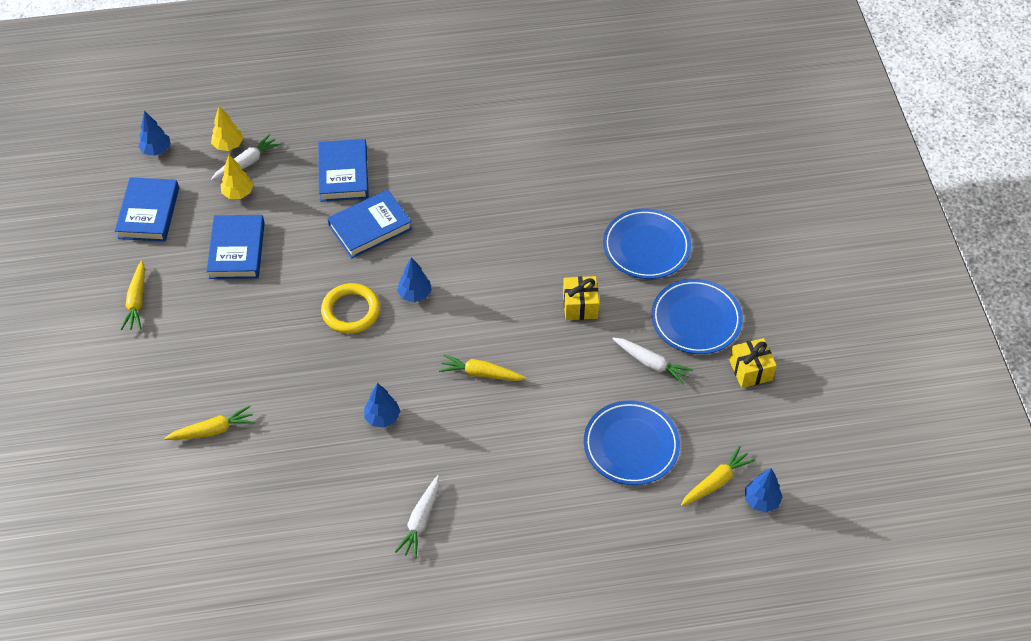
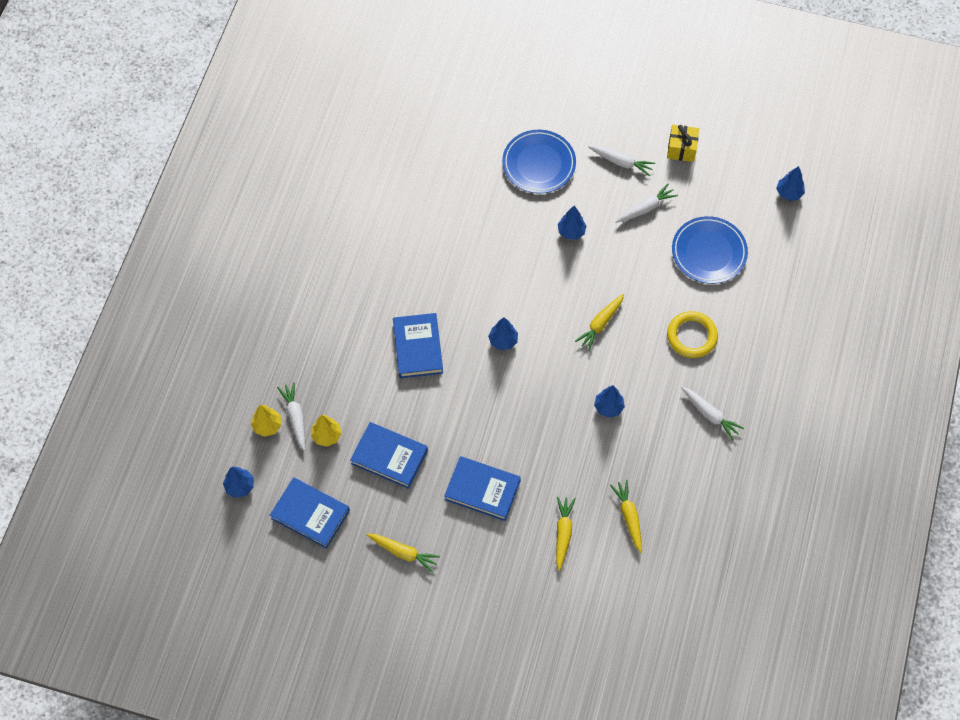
camera: 65 degrees left, 10 degrees up
(344, 174) = (349, 347): blue book -> blue book (482, 490)
(351, 311) = (496, 393): yellow ring -> yellow ring (691, 336)
(580, 306) = (571, 231): yellow gift -> blue tree
(696, 319) = (621, 162): blue plate -> white carrot
(716, 482) = (762, 213): yellow carrot -> yellow carrot (629, 517)

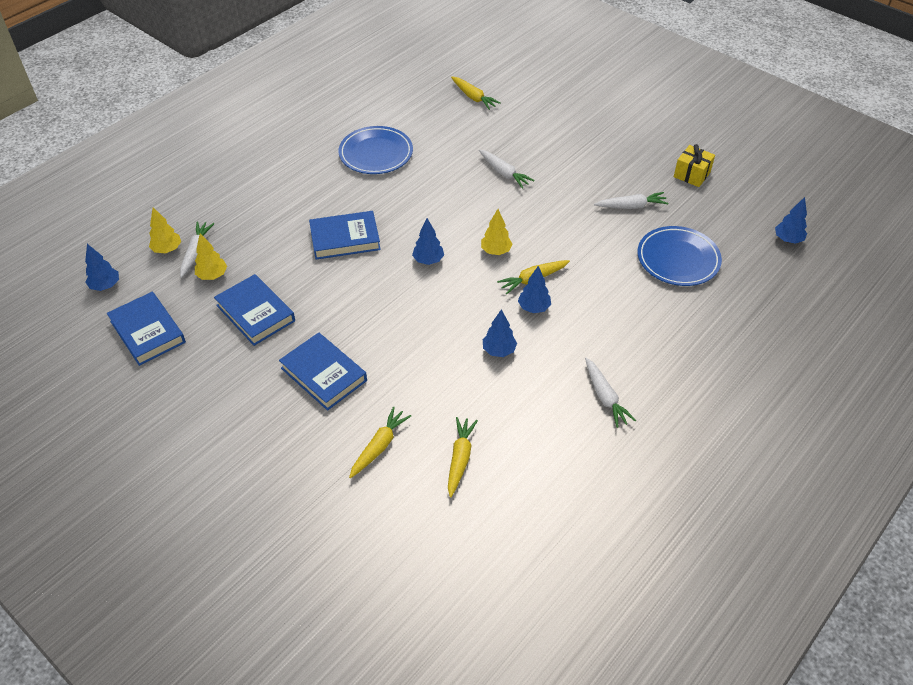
camera: 25 degrees right, 15 degrees down
(403, 552) = (207, 398): yellow carrot -> yellow carrot (473, 97)
(418, 348) = (345, 239): blue book -> blue book turned 60 degrees clockwise
(539, 164) = (547, 145): blue plate -> blue plate (376, 153)
(554, 307) = (495, 251): none -> yellow tree
(571, 231) = (547, 201): blue tree -> blue tree (534, 308)
(621, 162) = (626, 167): white carrot -> white carrot (504, 173)
(691, 336) = (622, 321): yellow ring -> none

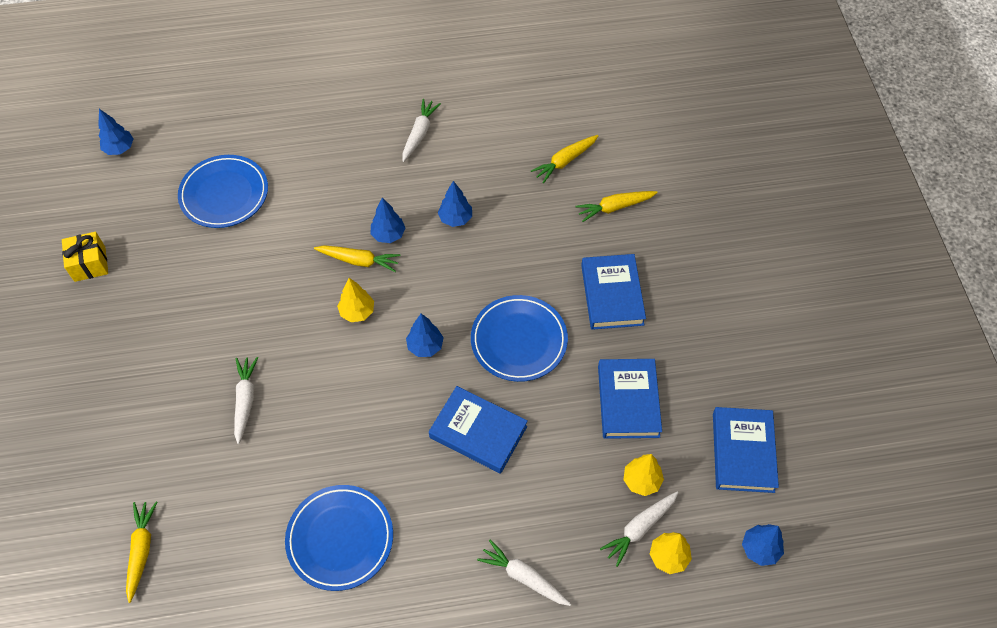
camera: 140 degrees left, 10 degrees up
(367, 302) = (519, 340): none -> blue plate
(631, 206) = (187, 271): white carrot -> white carrot (524, 577)

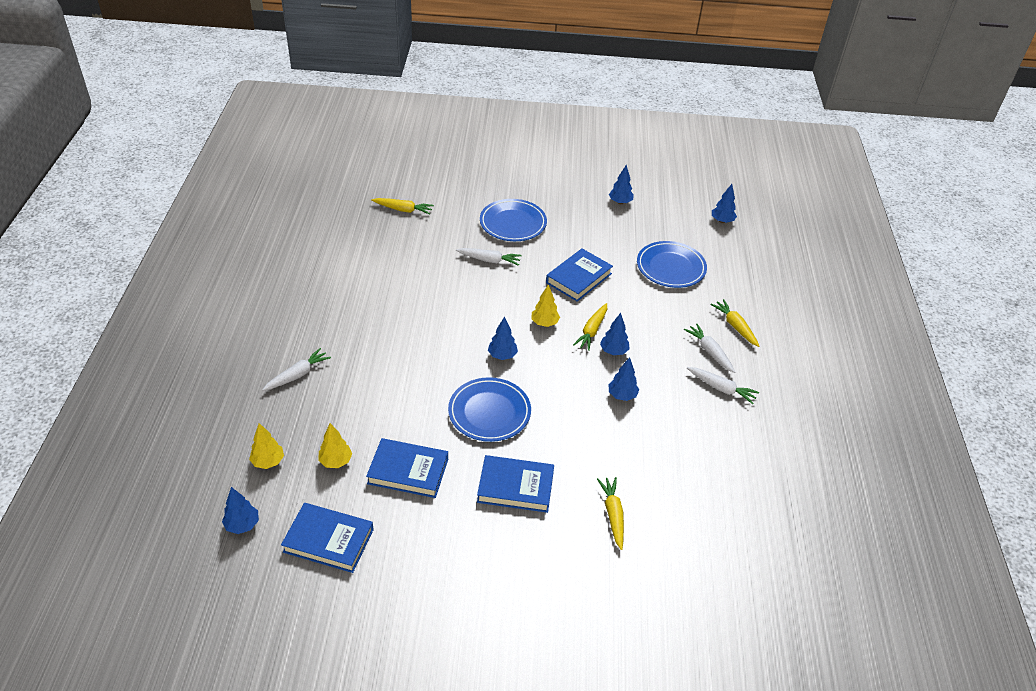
camera: 100 degrees right, 15 degrees down
(90, 264) = (620, 202): yellow gift -> blue tree
(340, 539) = (370, 290): blue plate -> blue plate (513, 223)
(478, 432) = (418, 372): blue book -> blue book (578, 278)
(565, 161) = (675, 488): yellow carrot -> yellow carrot (735, 326)
(640, 528) = (299, 450): white carrot -> white carrot (710, 352)

